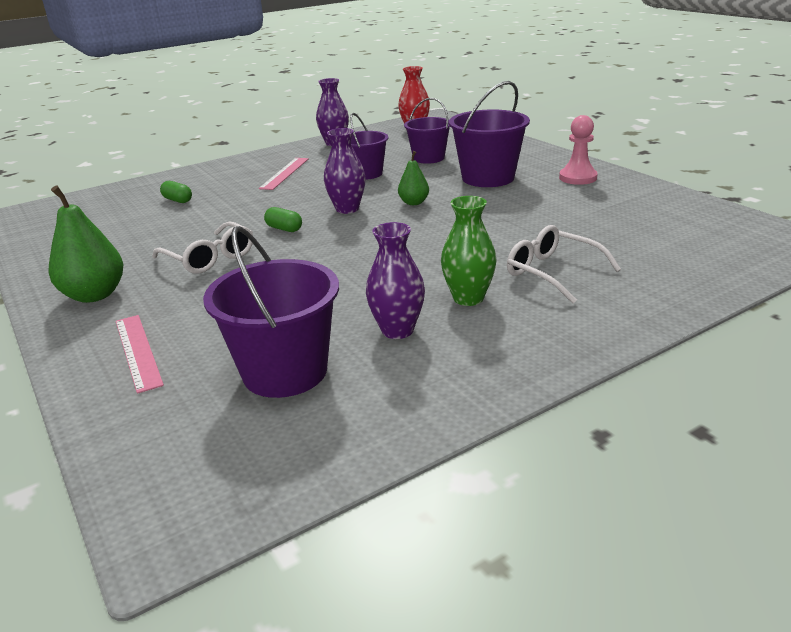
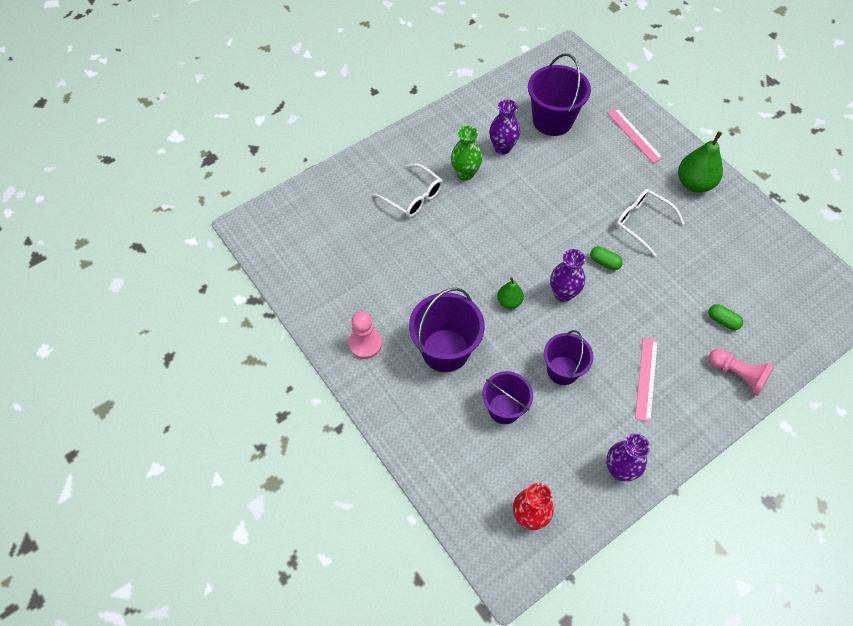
camera: 175 degrees right, 30 degrees up
(194, 177) = (737, 375): none -> pink pawn

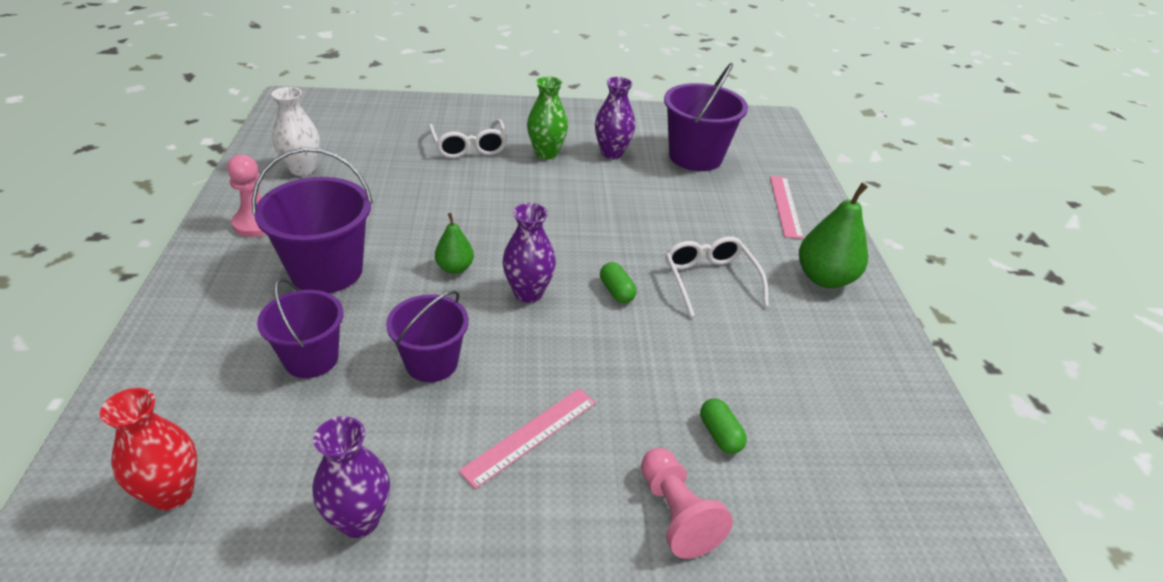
camera: 30 degrees right, 20 degrees down
(336, 284) = (302, 169): none -> white vase

